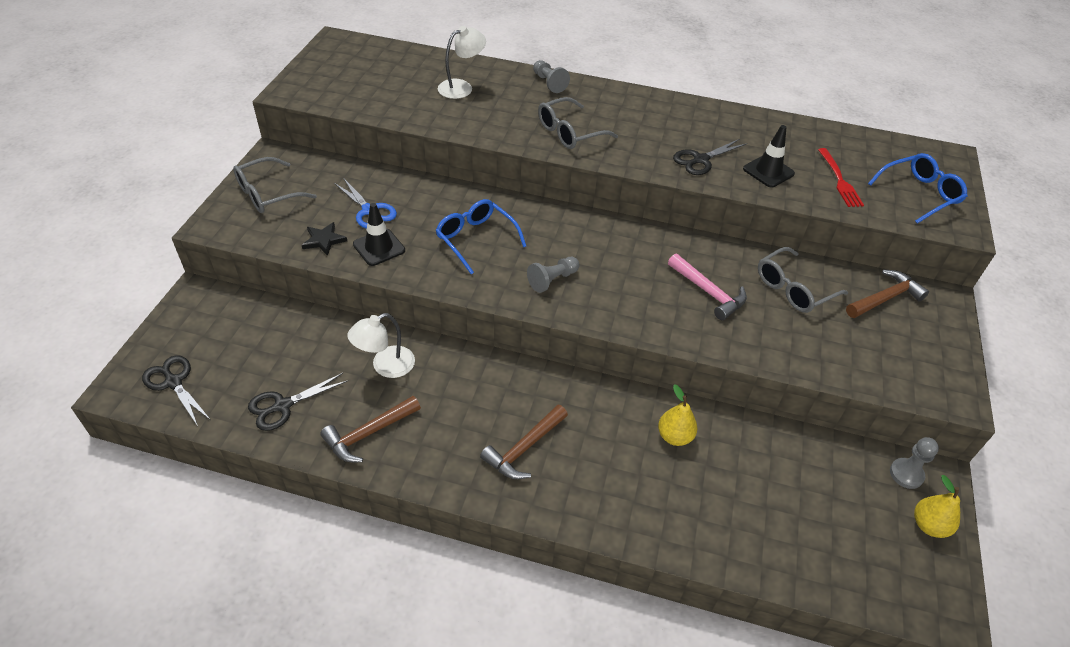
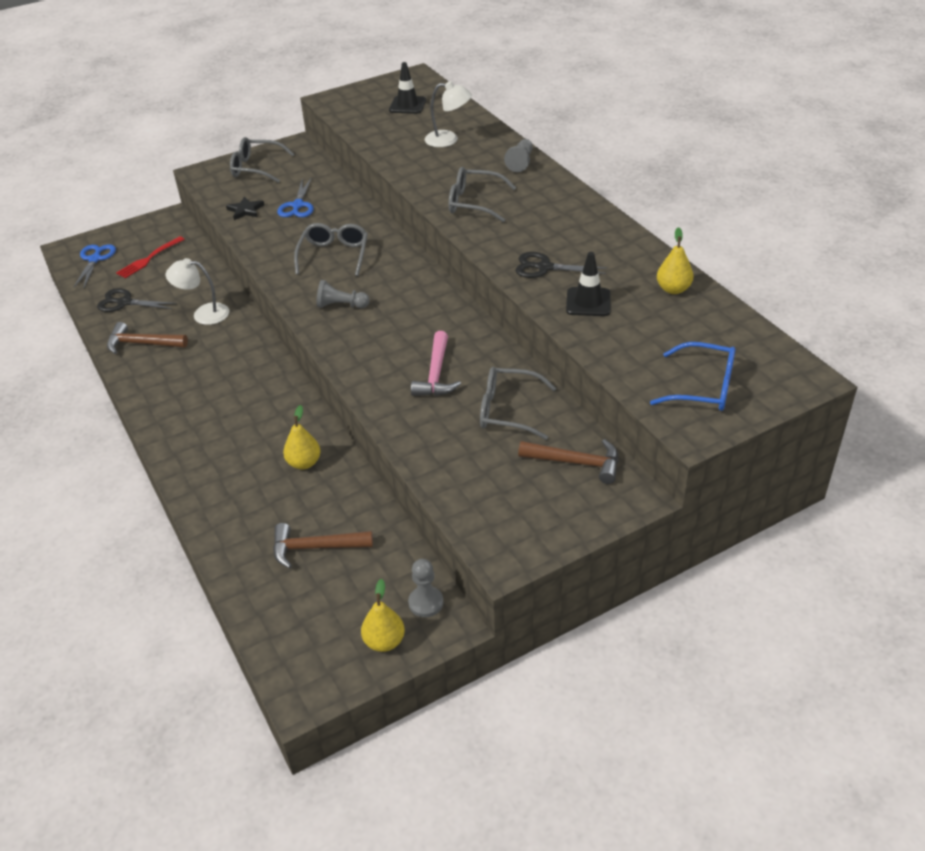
camera: 50 degrees right, 5 degrees down
(173, 382) = (95, 259): black scissors -> blue scissors
(379, 247) = (269, 230): black traffic cone -> black traffic cone (407, 105)
(476, 240) = (334, 255): blue glasses -> grey glasses
(524, 448) = (207, 406): brown hammer -> brown hammer (315, 547)
(797, 134) = (673, 289): none -> yellow pear
(839, 180) = (643, 339): red fork -> red fork (149, 259)

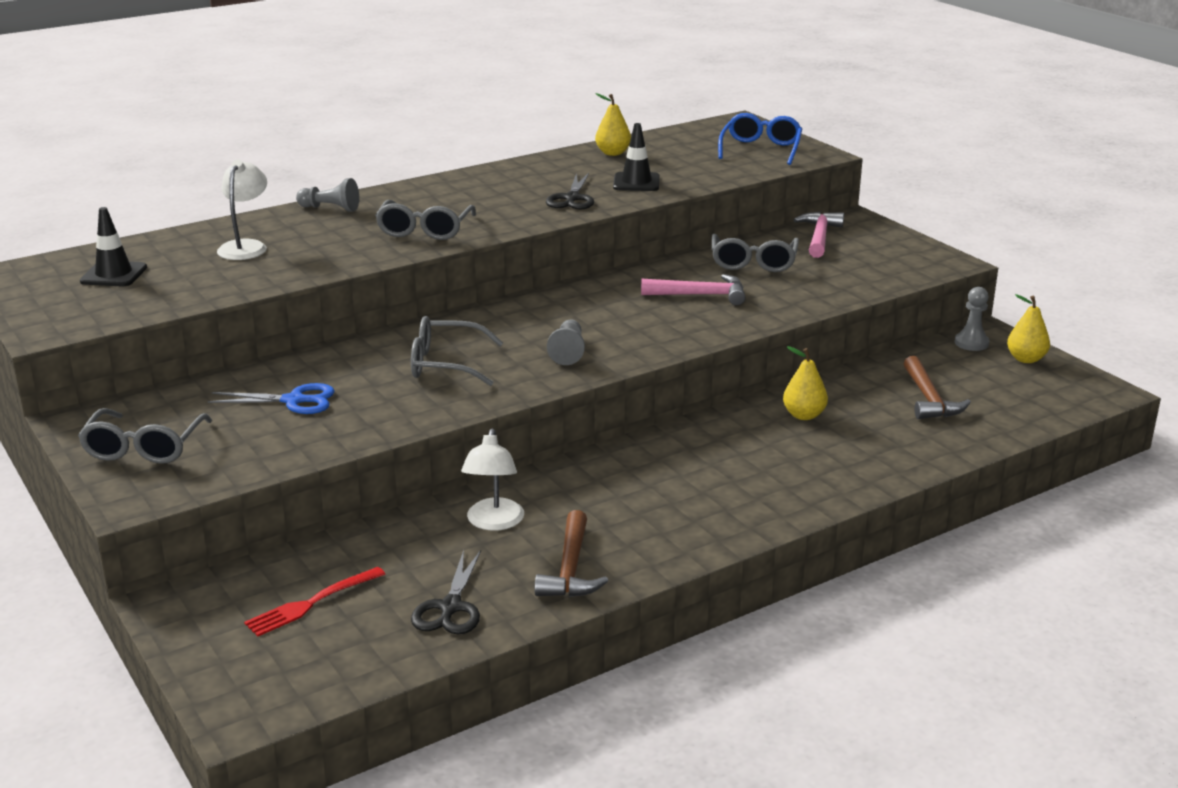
camera: 95 degrees left, 15 degrees down
(95, 259) = (293, 671): blue scissors -> none
(149, 259) = (312, 603): red fork -> red fork turned 105 degrees clockwise
(245, 210) = (291, 443): black star -> none
(576, 463) = (819, 237): brown hammer -> pink hammer

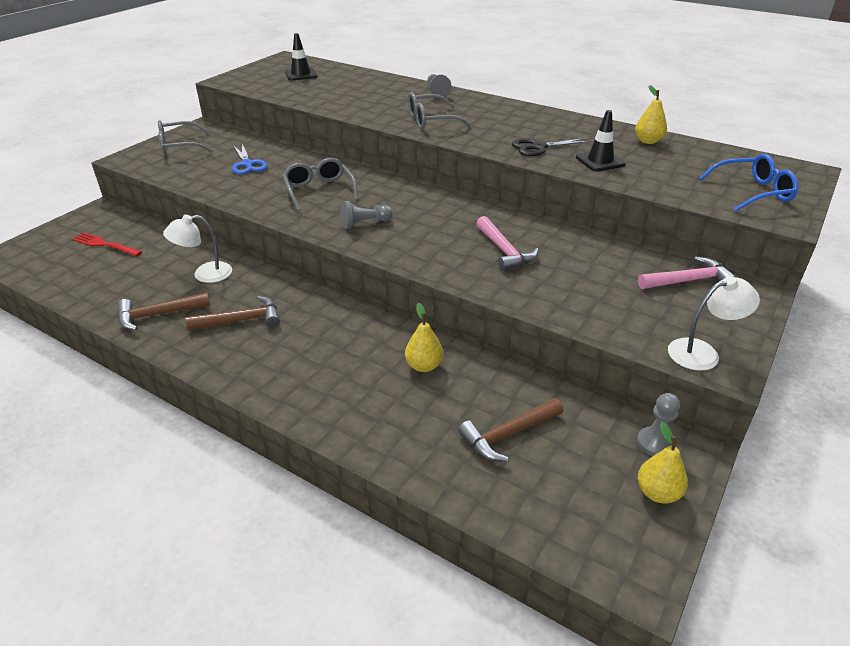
camera: 65 degrees right, 10 degrees up
(245, 246) = (361, 88): white lamp -> white lamp (702, 352)
(450, 607) = (107, 285): black scissors -> none
(635, 509) = (241, 320): none -> brown hammer
(753, 262) = (593, 260): grey glasses -> none

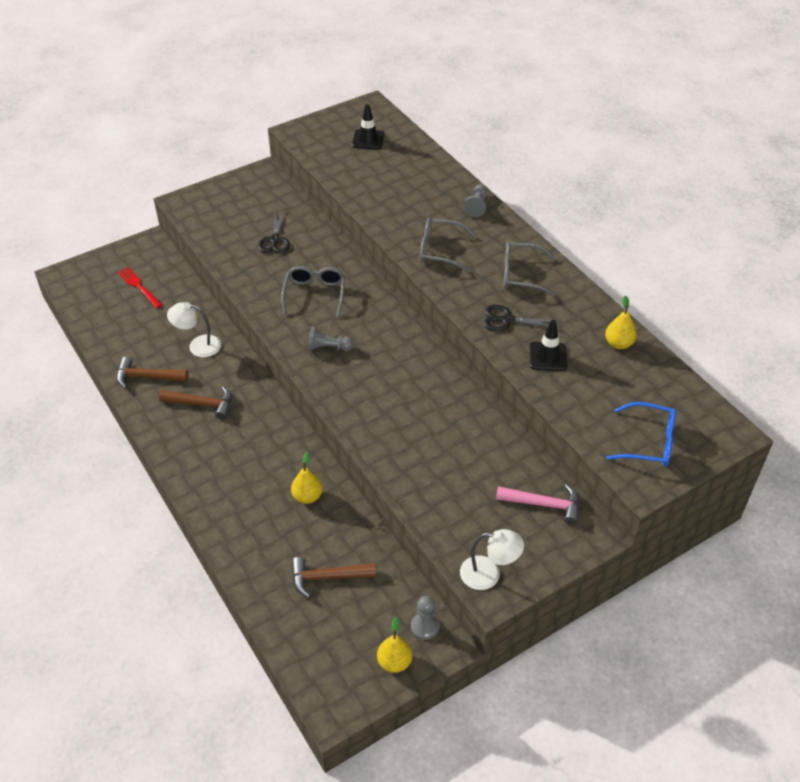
camera: 25 degrees right, 10 degrees up
(180, 146) = (231, 197): grey glasses -> grey glasses (521, 275)
(247, 164) = (275, 240): blue scissors -> black scissors
(504, 251) = (418, 418): pink hammer -> none

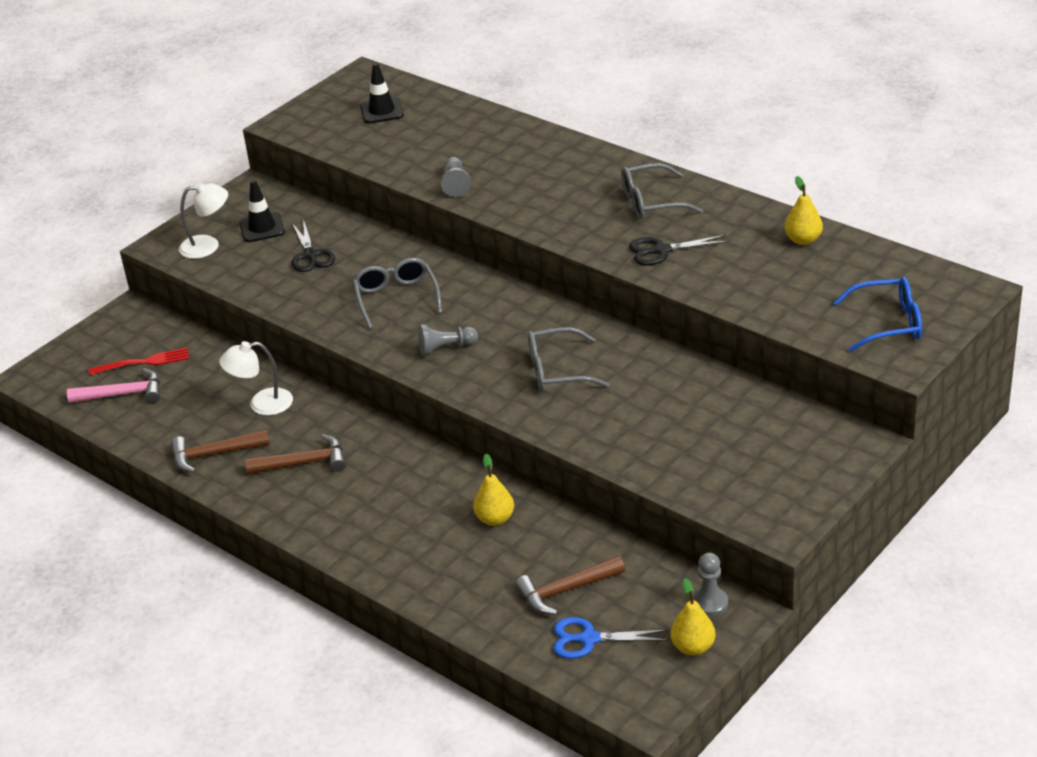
camera: 15 degrees left, 10 degrees down
(139, 286) = (143, 362): red fork -> red fork turned 135 degrees clockwise
(323, 626) = (589, 639): none -> blue scissors
(440, 250) = (540, 202): grey glasses -> grey glasses (558, 371)
(477, 206) = (559, 147): grey pawn -> grey pawn (455, 184)
(489, 574) = (766, 512): white lamp -> white lamp (208, 246)
(543, 504) = (793, 430): pink hammer -> pink hammer (123, 394)
(547, 356) = (728, 273): black traffic cone -> black traffic cone (262, 228)

